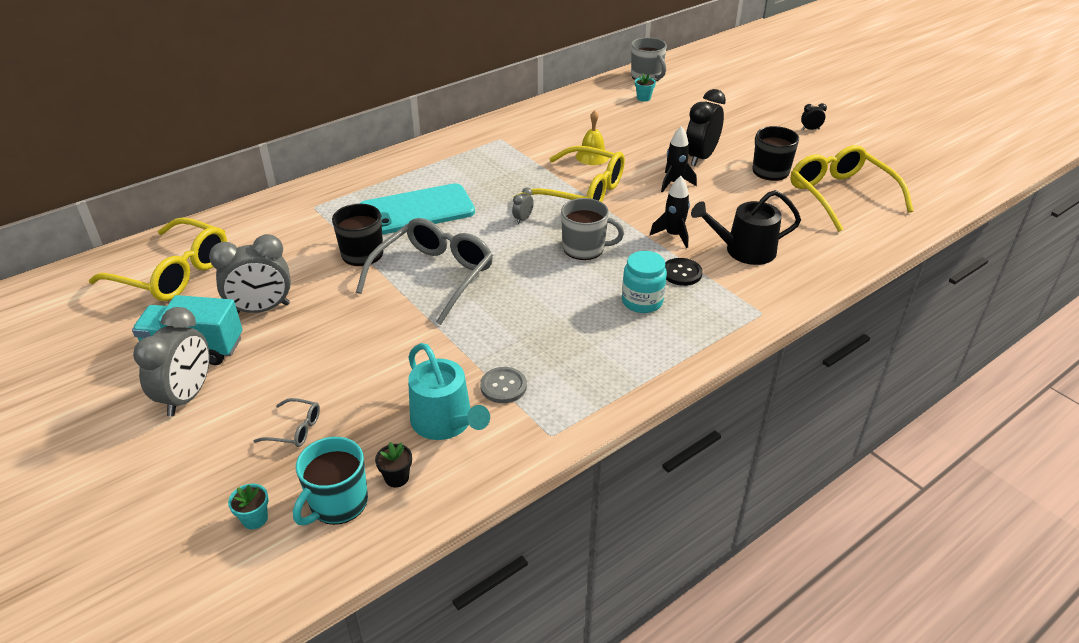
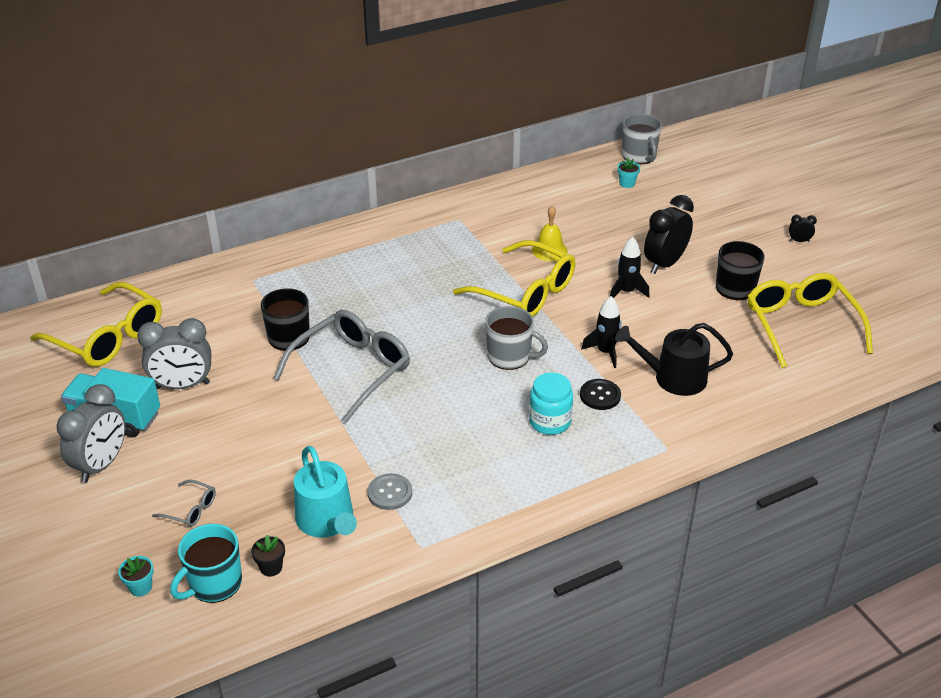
camera: 10 degrees right, 0 degrees up
(416, 211) = (352, 295): turquoise phone -> none
(523, 219) = (456, 316): grey clock -> none

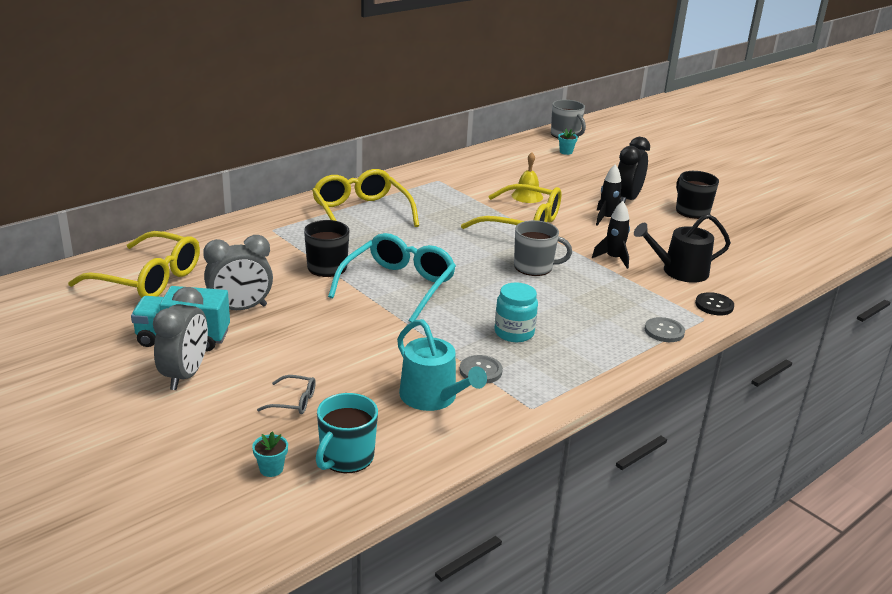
camera: 15 degrees left, 10 degrees down
(271, 567) = (397, 439): black flower pot -> none
(352, 370) = (398, 286): grey glasses -> turquoise glasses
(550, 422) = (594, 308): turquoise jar -> turquoise jar (514, 333)
(600, 395) = (626, 287): black button -> black button (714, 305)
(612, 462) = (664, 331): none -> grey button
(799, 241) = (723, 180): black clock -> none
(801, 325) = (758, 231): yellow glasses -> yellow glasses (361, 213)

